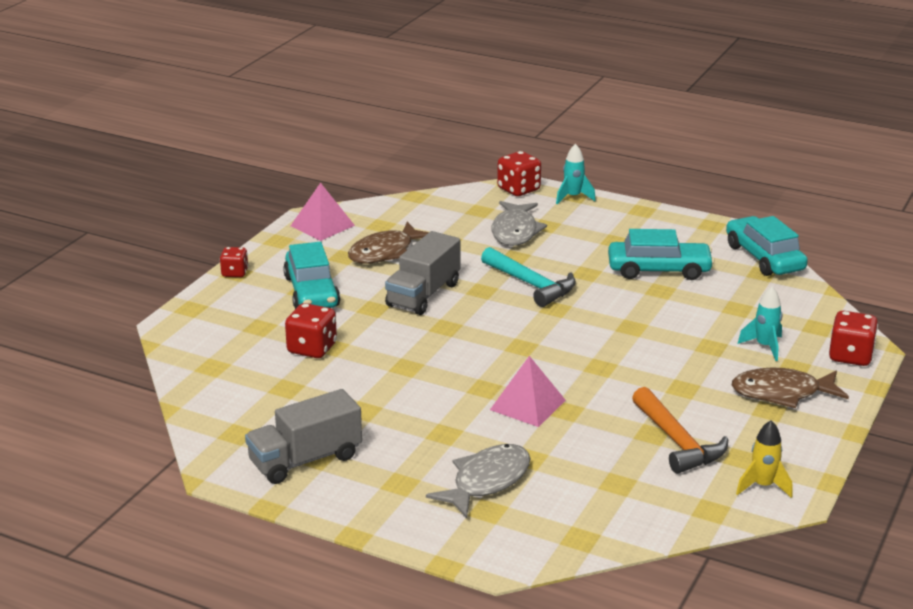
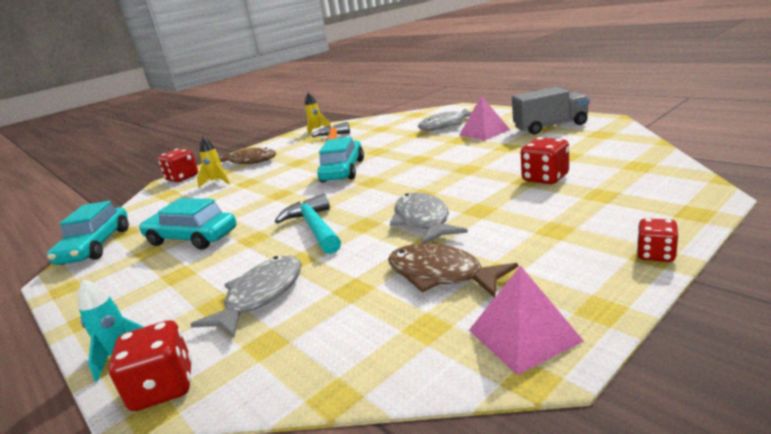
camera: 155 degrees left, 5 degrees down
(311, 292) = (545, 227): turquoise car -> turquoise car (343, 170)
(385, 252) = (441, 275): brown fish -> brown fish turned 120 degrees counterclockwise
(423, 295) = (423, 221): grey truck -> grey fish
(527, 405) = (397, 152): pink pyramid -> pink pyramid (484, 132)
(764, 347) = (217, 182): turquoise rocket -> yellow rocket

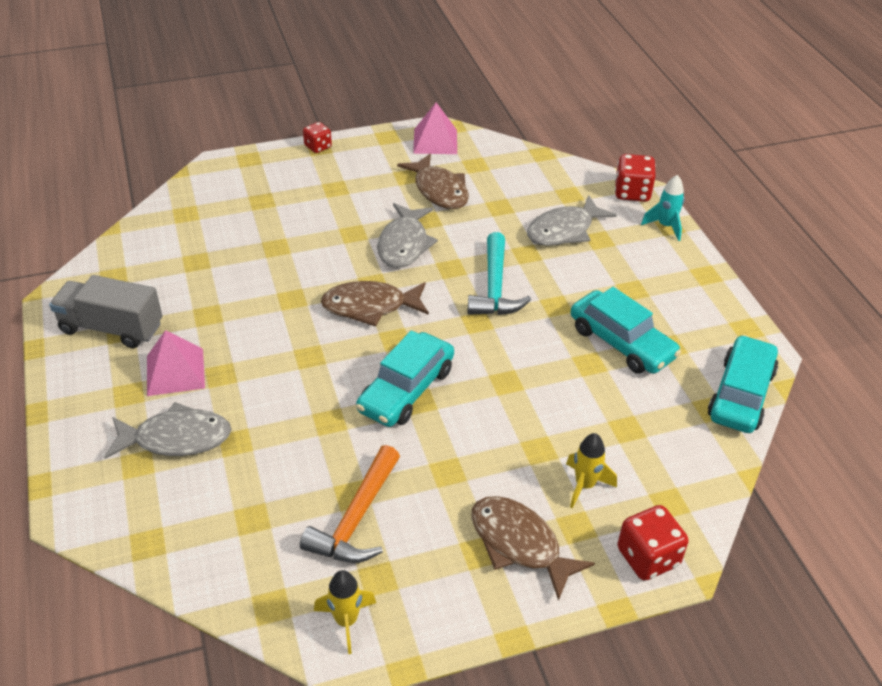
camera: 160 degrees left, 20 degrees up
(406, 185) = (370, 306): none -> brown fish
(545, 178) = (261, 240): red dice -> none

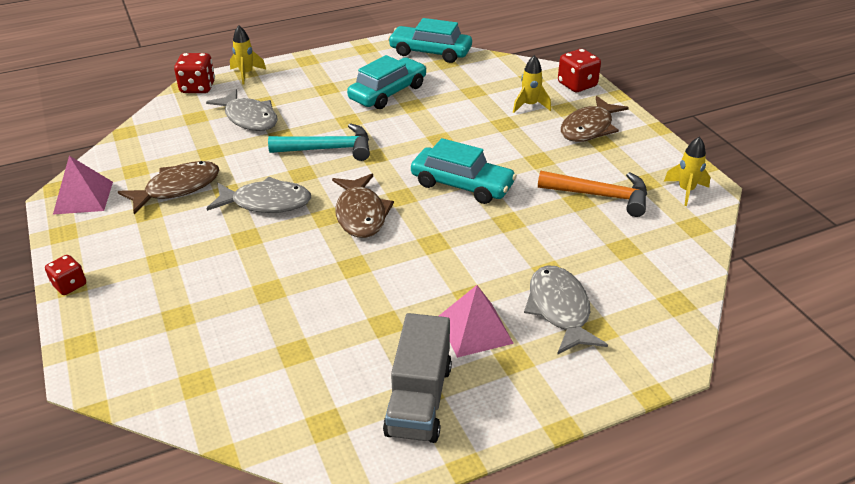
camera: 95 degrees left, 5 degrees down
(665, 226) = (246, 74): turquoise rocket -> yellow rocket

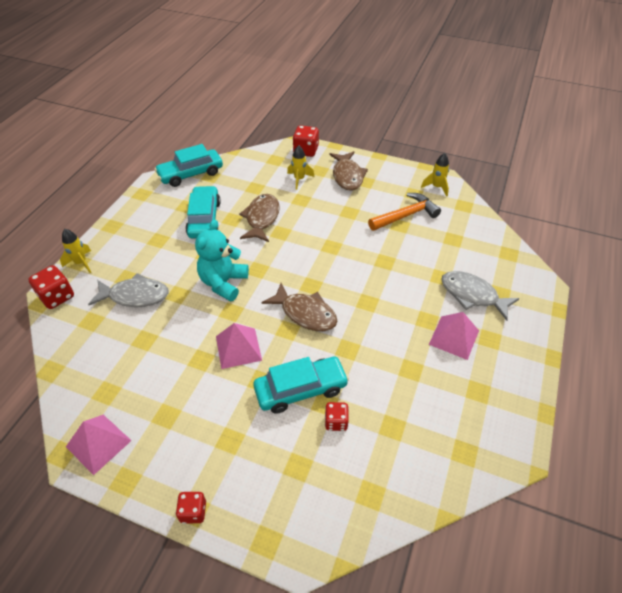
camera: 45 degrees left, 10 degrees up
(177, 188) = (162, 383): brown fish -> brown fish (261, 218)
(255, 310) = (336, 422): none -> red dice
(266, 203) = (238, 348): grey fish -> pink pyramid
(329, 149) = (223, 283): turquoise hammer -> turquoise teddy bear
(419, 399) = (483, 398): grey truck -> none
(462, 185) = (332, 255): turquoise car -> turquoise car (301, 389)

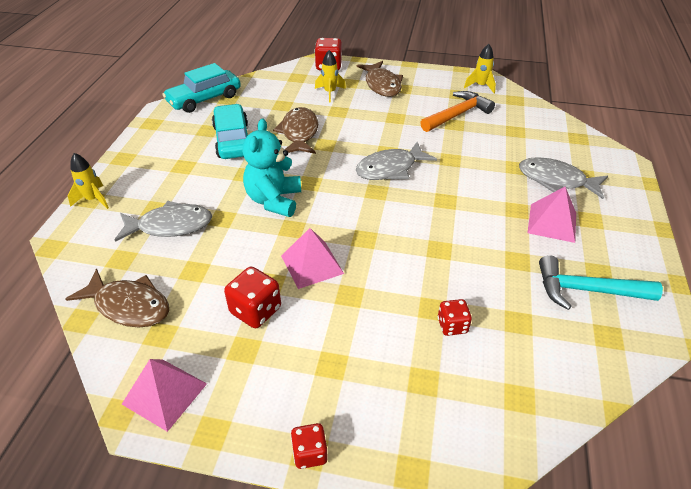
camera: 10 degrees left, 5 degrees down
(57, 297) = (71, 238): red dice -> red dice (255, 310)
(301, 389) = (399, 298): turquoise car -> none
(305, 313) = (379, 219): brown fish -> brown fish (129, 306)
(329, 264) = (390, 168): none -> grey fish
(461, 407) = (586, 290): none -> turquoise hammer

